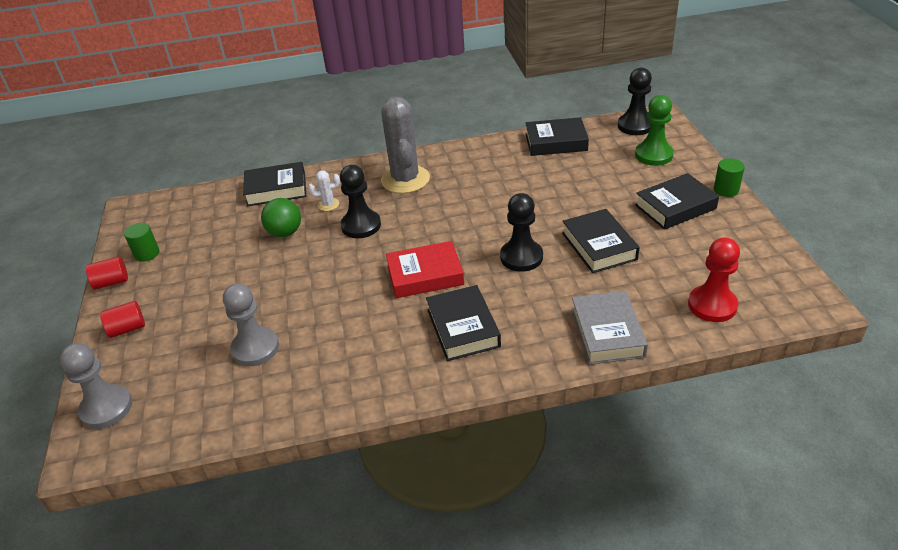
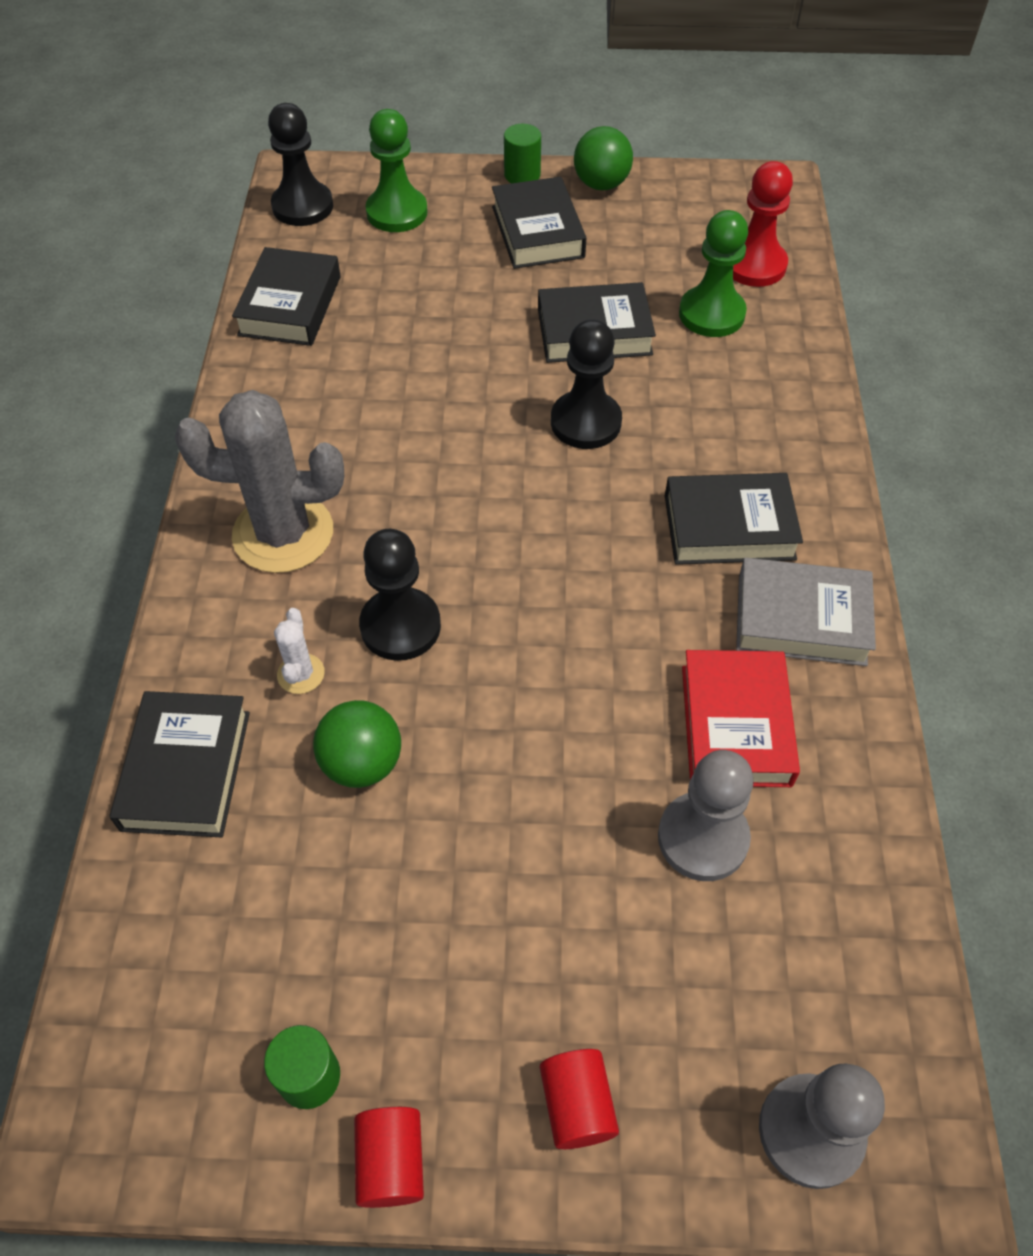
camera: 80 degrees left, 15 degrees up
(425, 275) = (586, 552): red book -> red book (735, 725)
(607, 333) = (780, 374): grey book -> grey book (801, 619)
(647, 292) = (711, 314): none -> green pawn
(744, 222) = (601, 184): none -> green ball

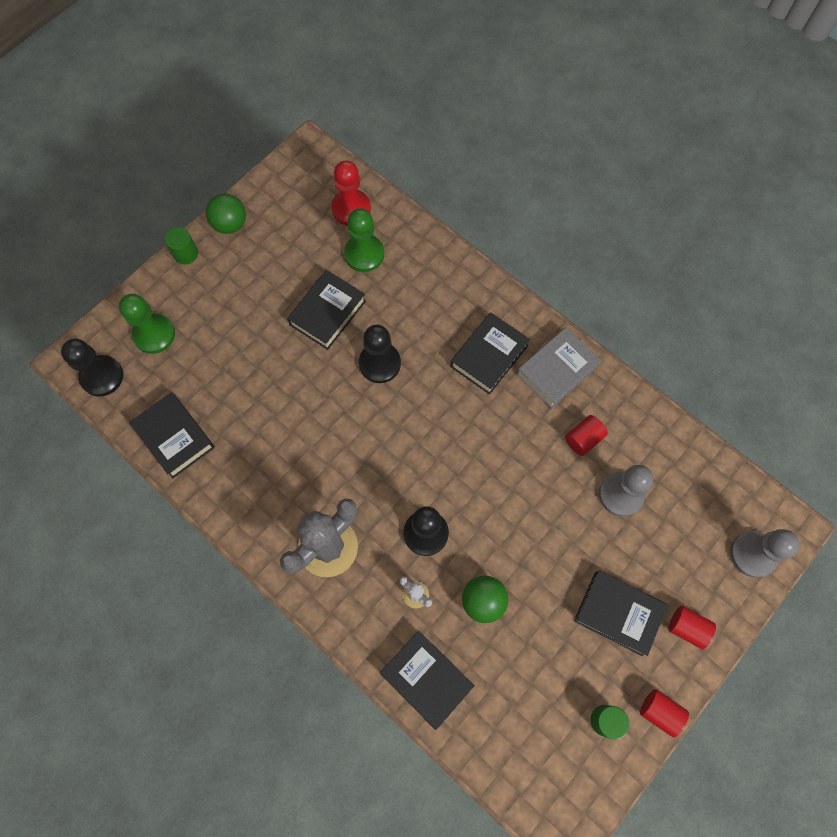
camera: 50 degrees left, 15 degrees up
(538, 232) = (235, 281): black book -> black book (618, 613)
(735, 725) = (583, 439): red book -> red cylinder

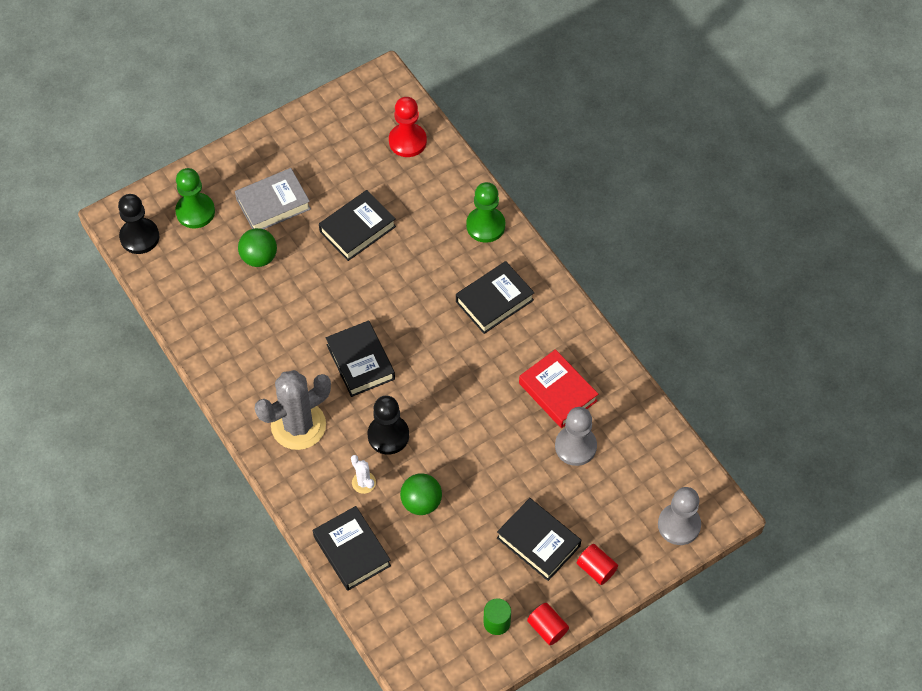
camera: 15 degrees right, 10 degrees down
(175, 437) = (190, 303): black book -> black book (360, 362)
(186, 254) = (243, 147): green cylinder -> none
(230, 224) = (291, 130): green ball -> green ball (259, 257)
(364, 254) = (407, 185): green pawn -> green pawn (485, 225)
(380, 363) = (392, 284): black pawn -> none
(557, 370) = (553, 328): grey book -> grey book (273, 204)
(583, 439) = (557, 392): red cylinder -> red book

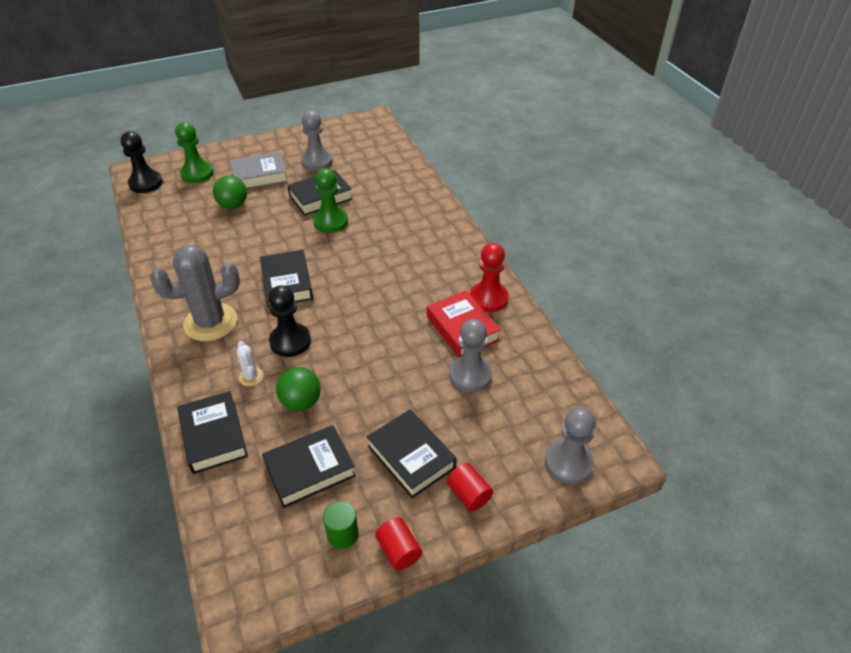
camera: 10 degrees right, 15 degrees down
(334, 169) = (317, 161): none -> grey pawn
(407, 141) = (380, 152): red pawn -> red pawn (488, 298)
(485, 225) = (427, 206): green pawn -> green pawn (331, 222)
(494, 301) = (421, 255): black book -> black book (310, 470)

